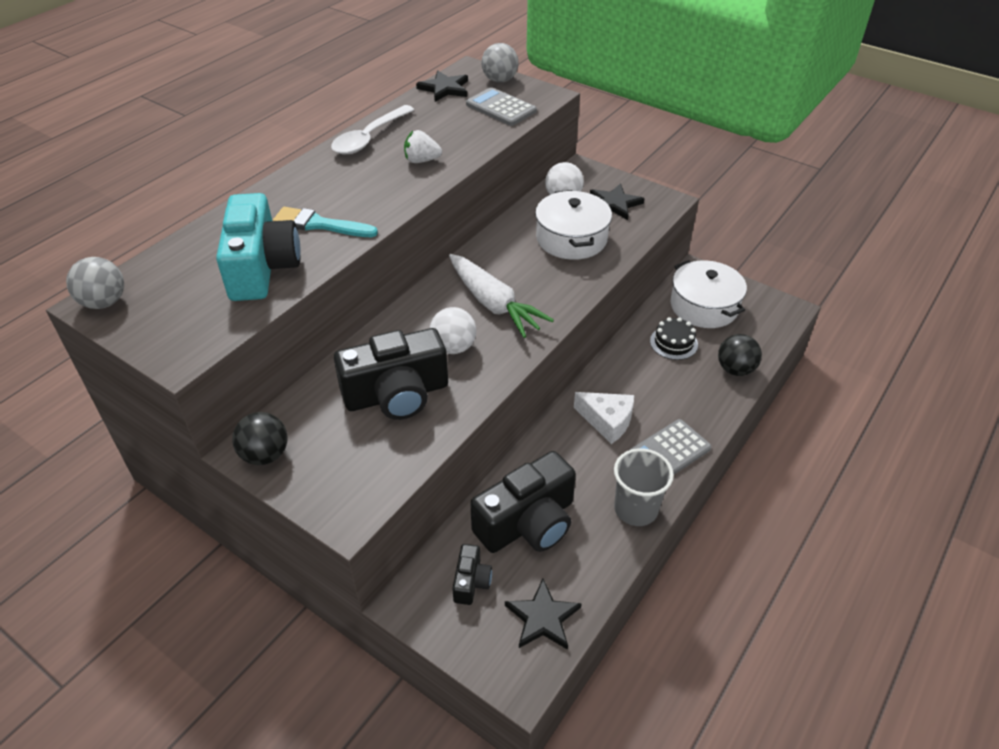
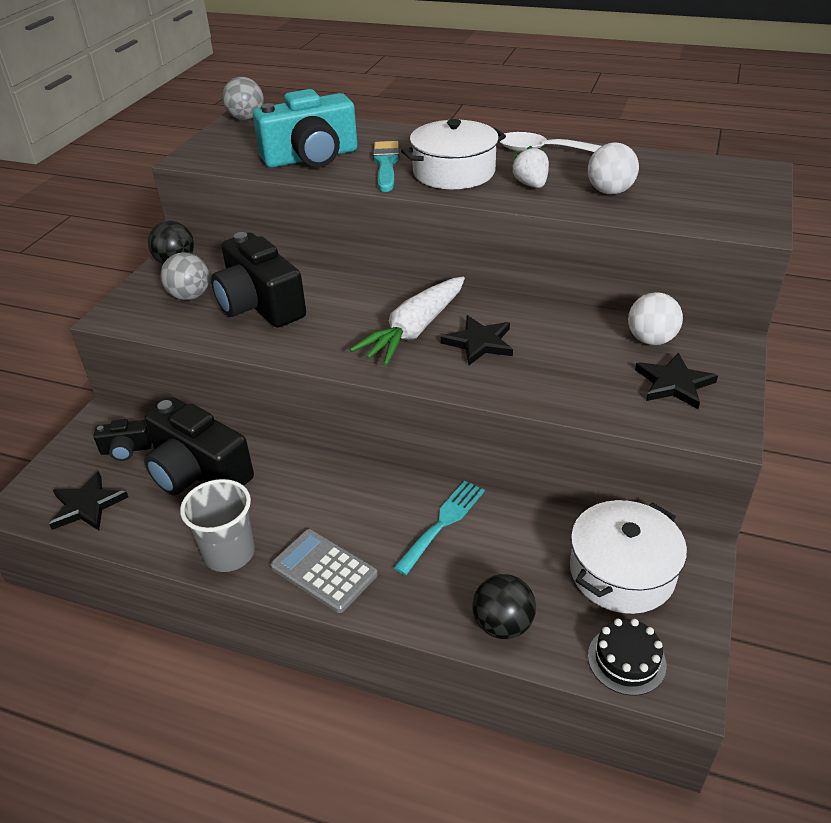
camera: 75 degrees right, 5 degrees down
(444, 88) = (694, 166): black star -> black star (479, 343)
(453, 347) = (336, 321): white ball -> white ball (609, 191)
(499, 80) = (755, 192): grey ball -> grey ball (190, 296)
(501, 108) = (688, 205): grey calculator -> none
(571, 239) = (569, 361): white pot -> white pot (454, 172)
(607, 421) = (356, 506): white cheese -> none
(639, 376) = (443, 523): none -> turquoise fork
(673, 343) = (524, 548): black cake -> black cake (626, 660)

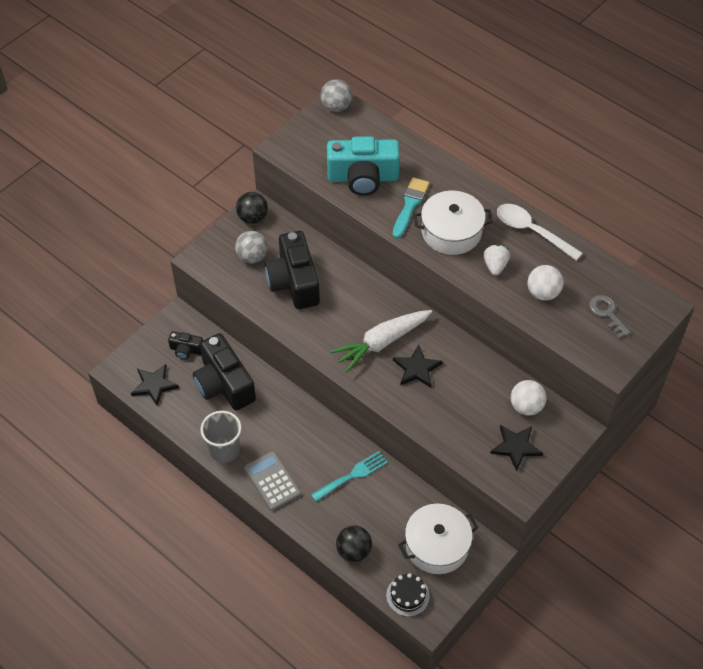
camera: 20 degrees right, 15 degrees up
(702, 189) = (607, 313): none -> grey key

